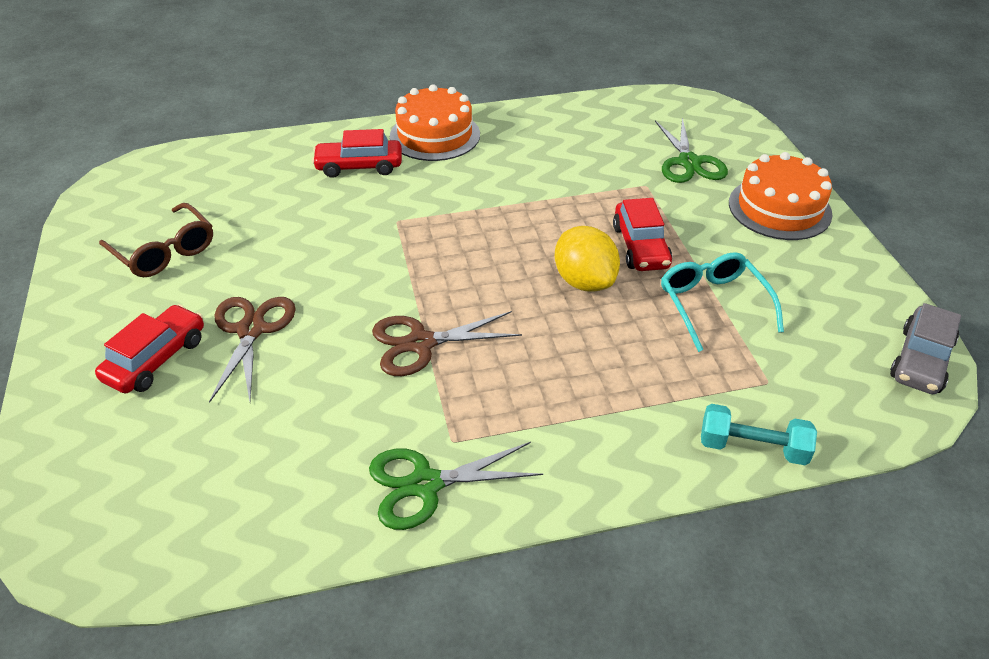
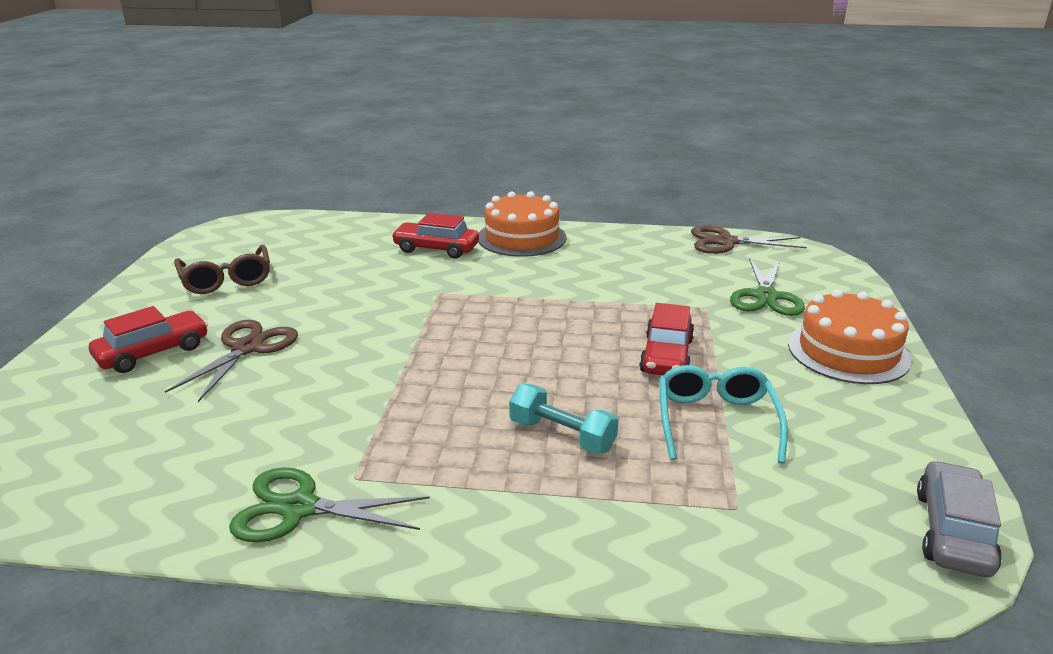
camera: 20 degrees right, 15 degrees down
(421, 343) = (387, 390): brown scissors -> brown scissors (726, 242)
(584, 281) = (586, 373): yellow lemon -> none
(752, 447) = (677, 568): turquoise dumbbell -> turquoise dumbbell (562, 435)
(920, 360) = (953, 532): grey car -> grey car turned 150 degrees clockwise

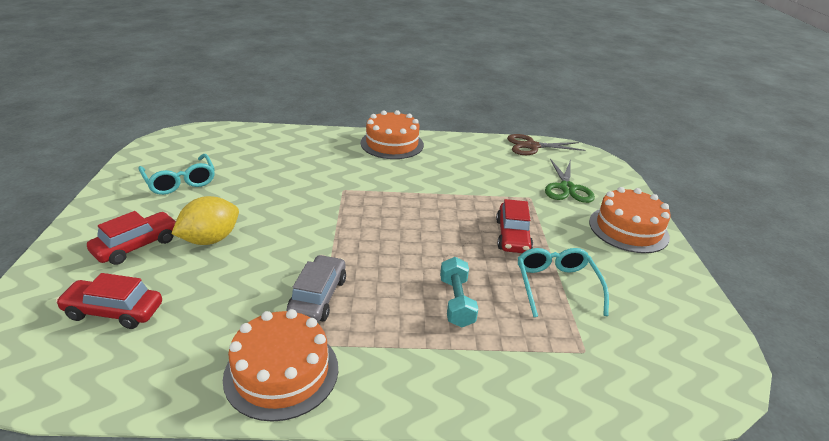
camera: 10 degrees left, 5 degrees up
(226, 279) = (180, 181): brown glasses -> turquoise glasses
(247, 348) = (210, 239): brown scissors -> yellow lemon
(299, 508) = (281, 372): green scissors -> orange cake
(436, 249) = (333, 154): red car -> red car (114, 311)
(562, 435) = (456, 302): turquoise dumbbell -> turquoise dumbbell turned 60 degrees clockwise
(953, 532) = (721, 360): grey car -> grey car (318, 297)

